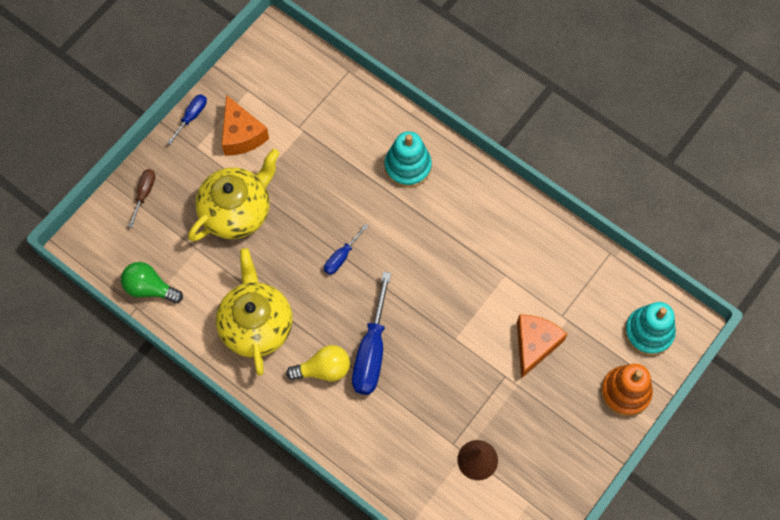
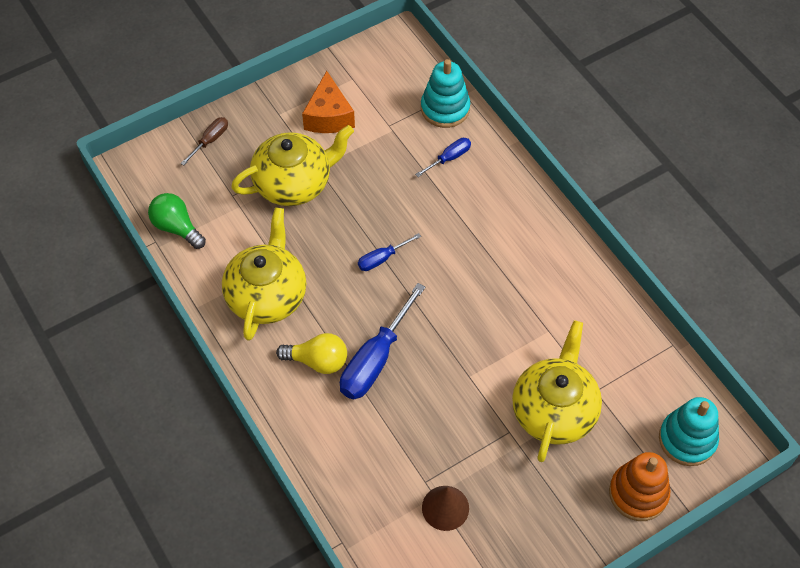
camera: 20 degrees right, 10 degrees down
(191, 117) = (286, 86): blue screwdriver -> blue screwdriver (449, 158)
(407, 166) = (485, 195): turquoise stacking toy -> turquoise stacking toy (445, 108)
(534, 345) = (554, 411): orange cheese -> yellow teapot

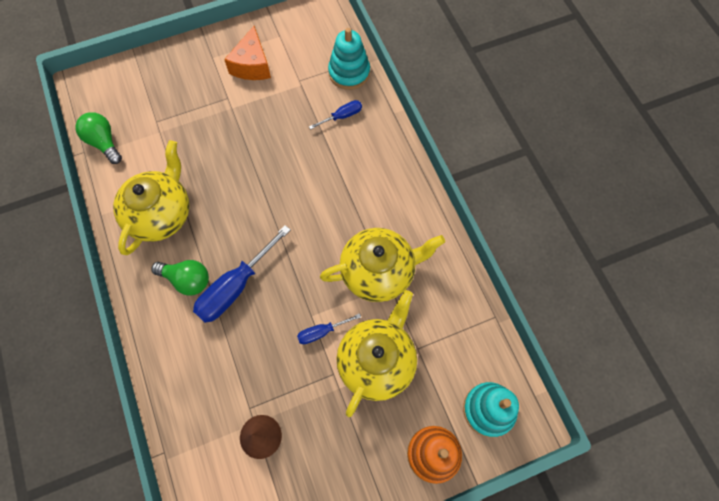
camera: 10 degrees right, 10 degrees up
(210, 141) = (151, 72): brown screwdriver -> none
(294, 183) = (209, 119): yellow teapot -> yellow teapot (379, 271)
(318, 361) = (187, 280): yellow light bulb -> green light bulb
(382, 258) = (264, 196): blue screwdriver -> blue screwdriver (322, 332)

